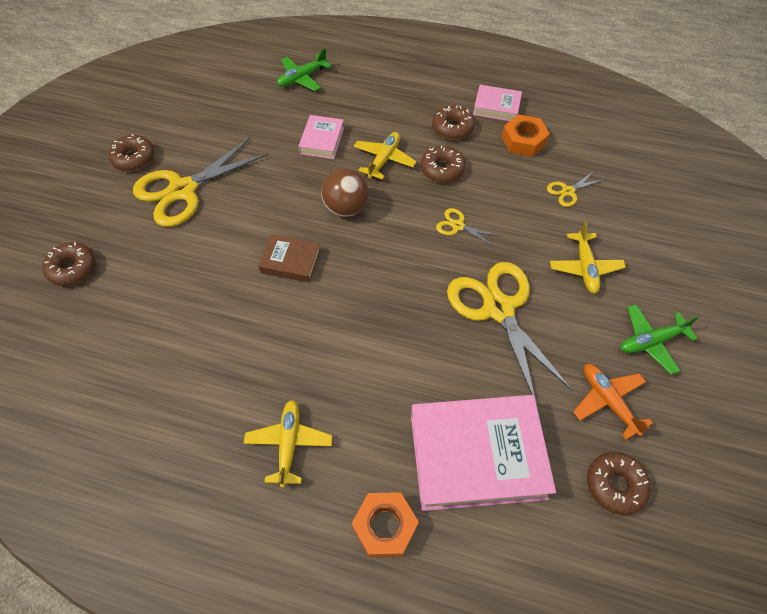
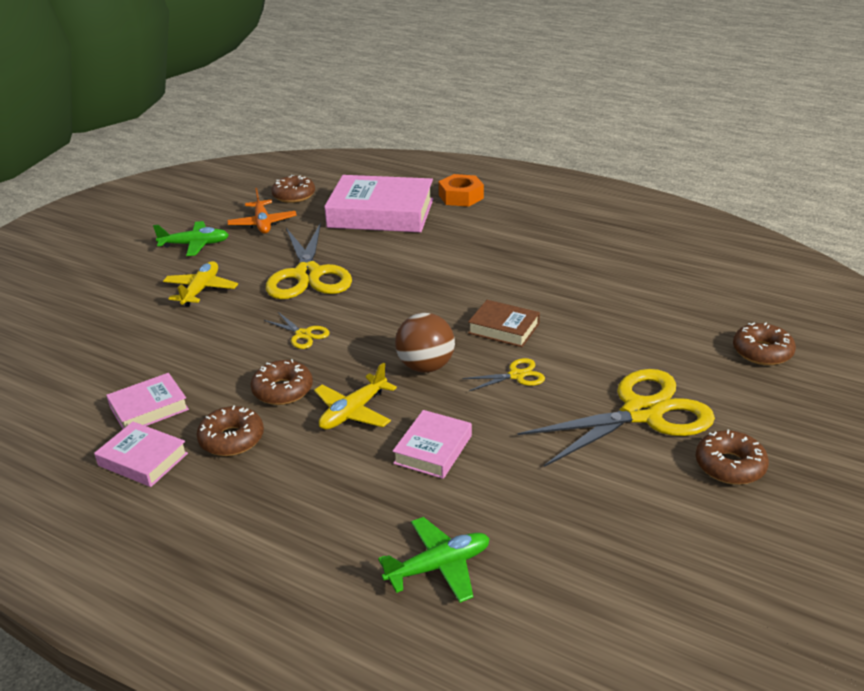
camera: 165 degrees left, 25 degrees down
(289, 444) = (523, 230): yellow plane -> none
(523, 141) = (149, 408): orange nut -> pink book
(568, 191) = (151, 348): yellow scissors -> yellow scissors (516, 375)

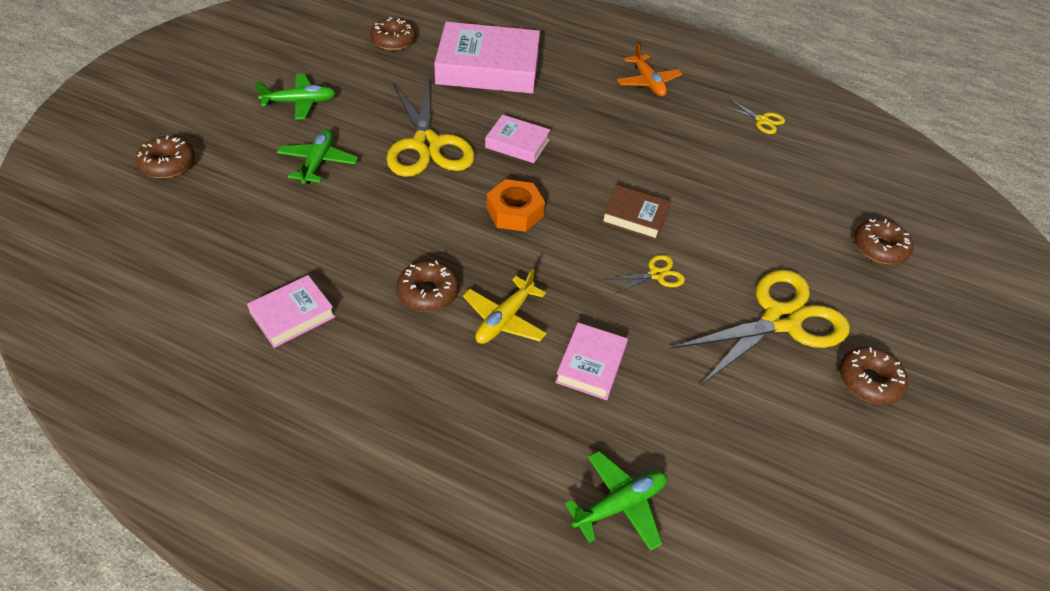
camera: 10 degrees left, 15 degrees up
(143, 459) = (299, 380): pink book -> pink book (517, 143)
(201, 290) = (318, 162): yellow plane -> green plane
(232, 439) = (387, 354): brown donut -> brown donut (168, 164)
(262, 223) = (367, 77): orange plane -> orange plane (648, 82)
(303, 335) = (436, 222): yellow scissors -> yellow scissors (762, 120)
(425, 366) = (566, 263): brown ball -> none
(461, 197) = (565, 49): orange nut -> orange nut (514, 212)

